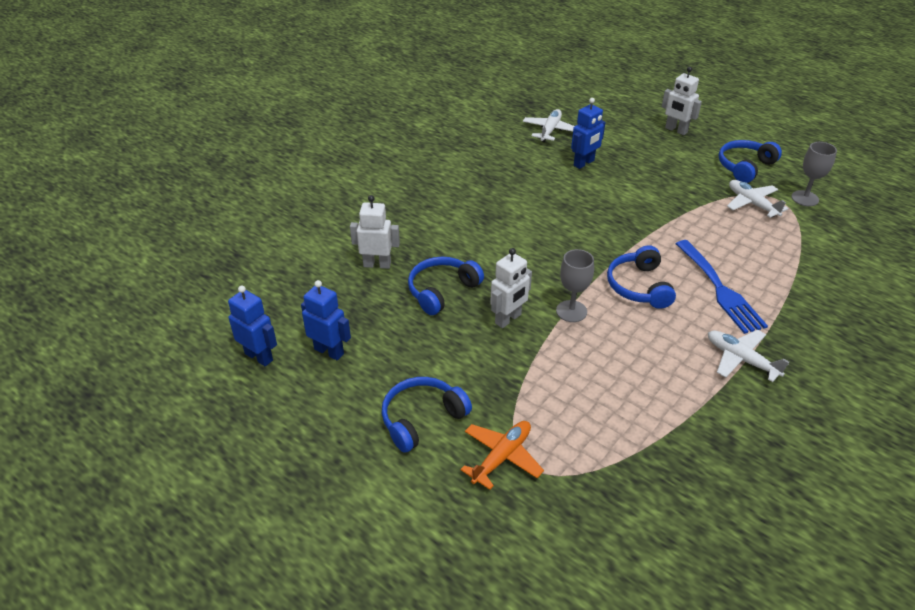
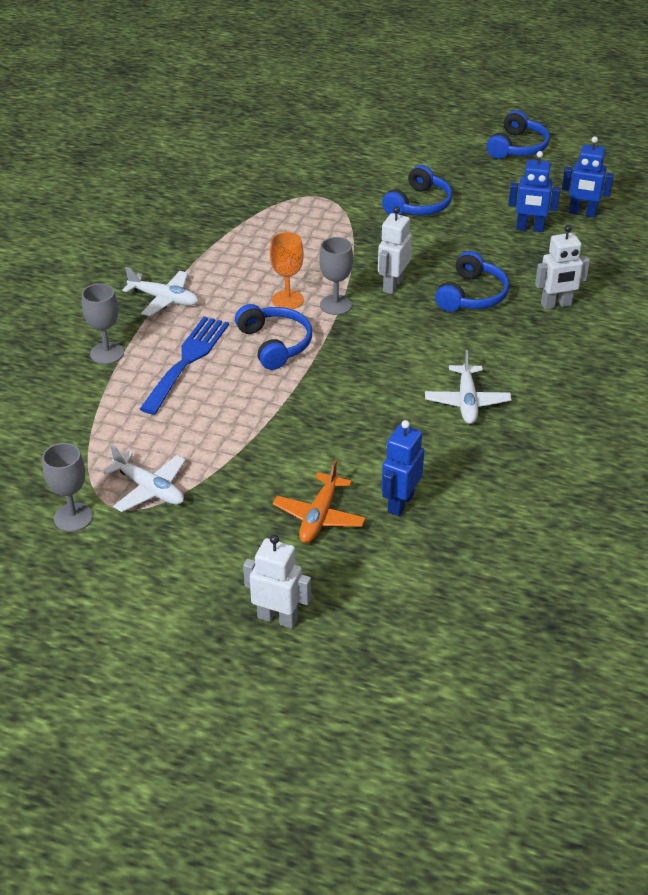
camera: 160 degrees right, 0 degrees up
(502, 457) = (345, 197): orange plane -> orange plane (319, 516)
(550, 130) = (481, 560): white plane -> white plane (467, 401)
(615, 328) = (287, 300): none -> orange goblet
(720, 289) = (187, 360): blue fork -> blue fork turned 60 degrees clockwise
(744, 167) = (159, 559): blue headphones -> blue headphones (517, 147)
(795, 313) = (107, 353): none -> grey goblet

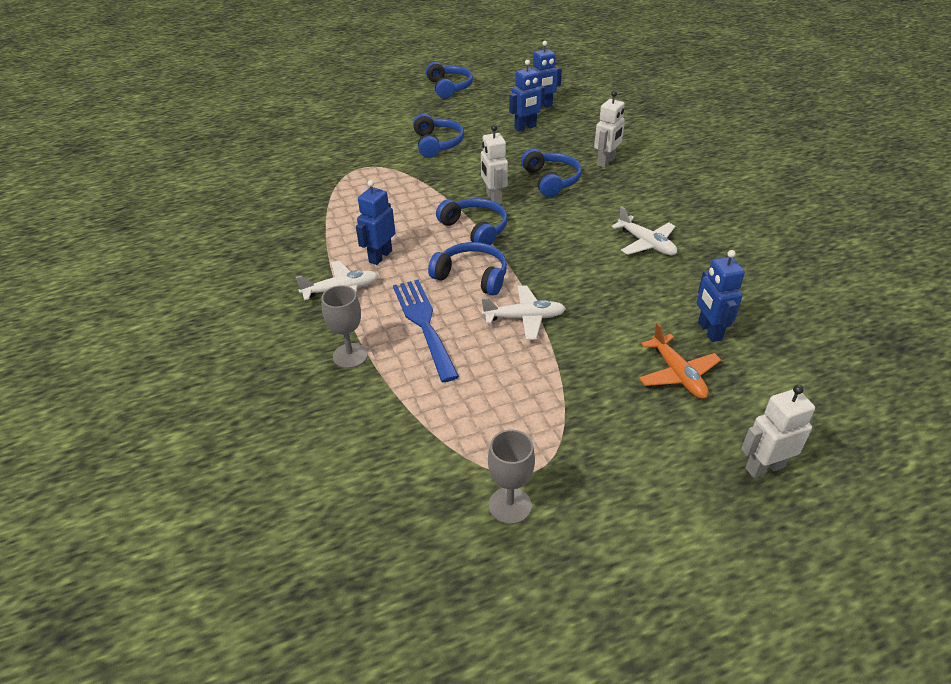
camera: 40 degrees left, 0 degrees up
(149, 489) = (535, 438): white plane -> white plane (524, 318)
(228, 287) = (380, 256): none -> blue robot
(287, 300) = (437, 243): orange goblet -> none
(335, 305) = (475, 229): grey goblet -> blue headphones

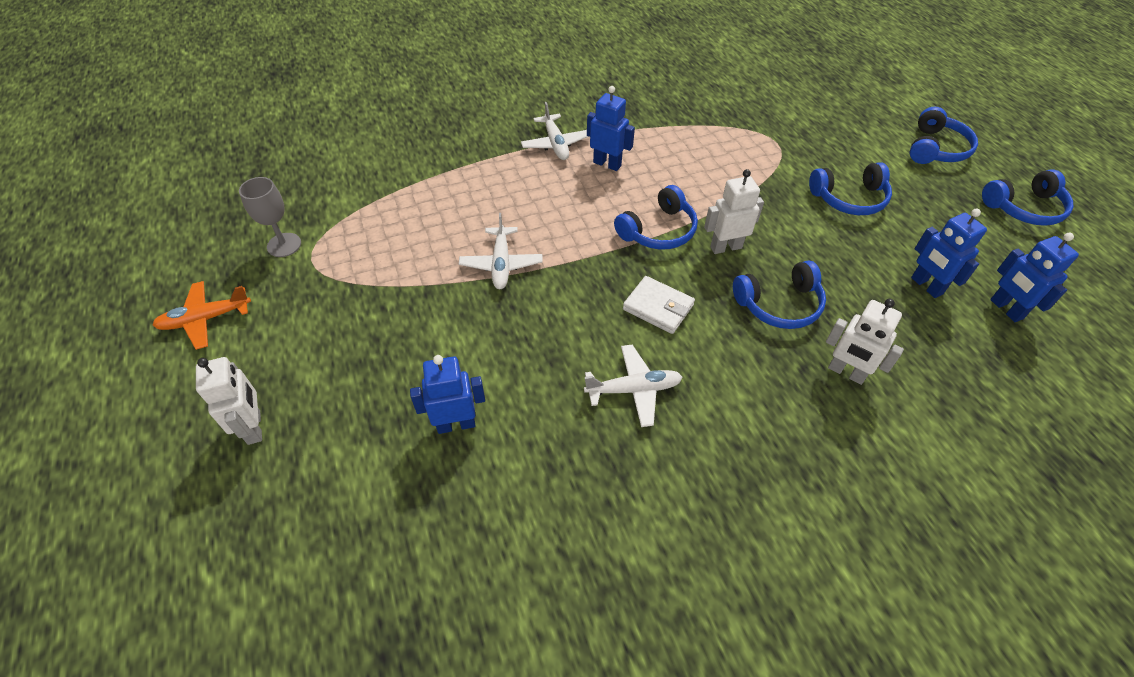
camera: 90 degrees right, 10 degrees up
(350, 356) = (468, 155): grey goblet -> none
(424, 324) = (502, 195): blue fork -> none
(472, 276) = (572, 227): blue headphones -> blue headphones (936, 149)
(563, 231) = (658, 307): none -> white wallet
(646, 244) = (634, 389): white plane -> white plane turned 150 degrees counterclockwise
(677, 374) = (394, 379): orange plane -> orange plane (205, 319)

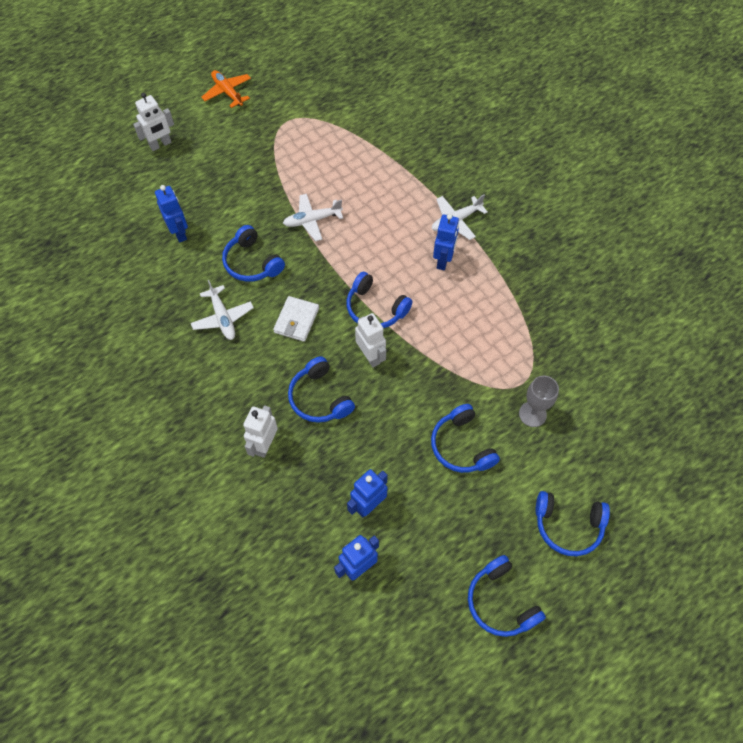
camera: 75 degrees right, 10 degrees up
(284, 245) = (296, 102): grey goblet -> grey goblet (532, 414)
(548, 340) = (252, 263): none -> blue headphones

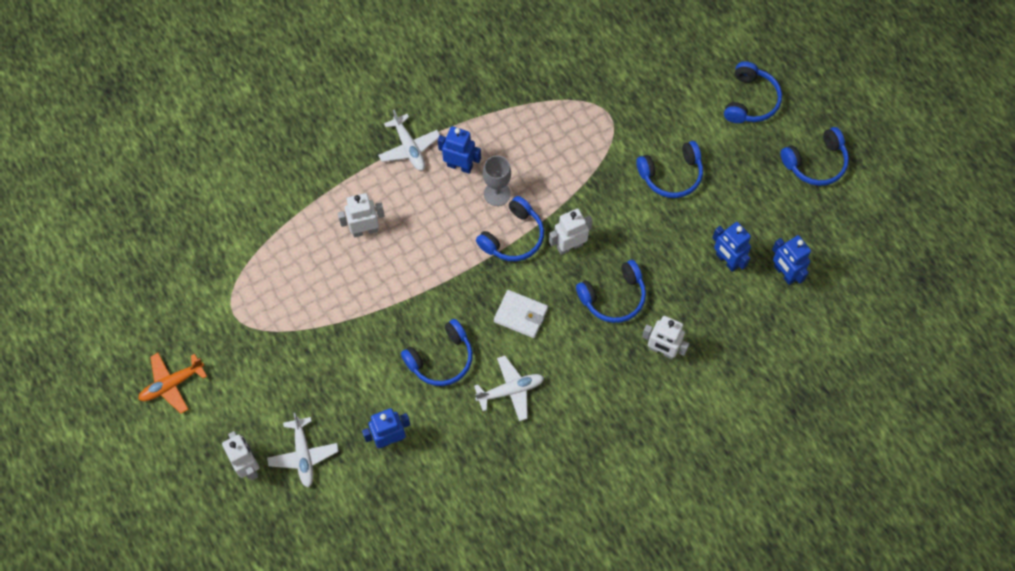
camera: 85 degrees left, 5 degrees up
(312, 220) = (390, 293): white plane -> white plane (303, 455)
(370, 197) = (365, 230): none -> white robot
(532, 414) = (642, 111): grey goblet -> grey goblet (497, 194)

